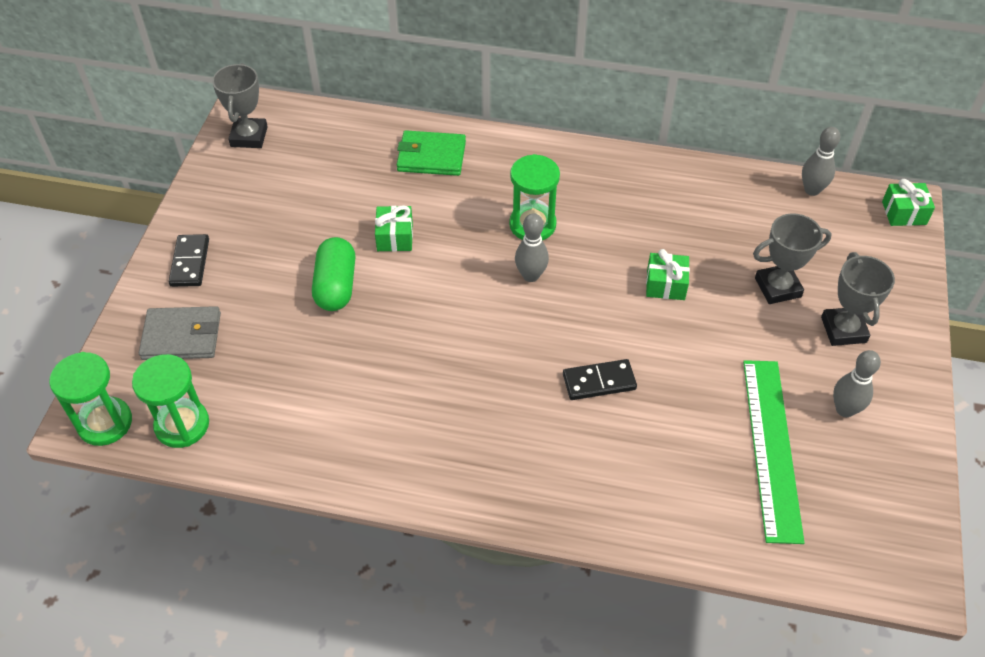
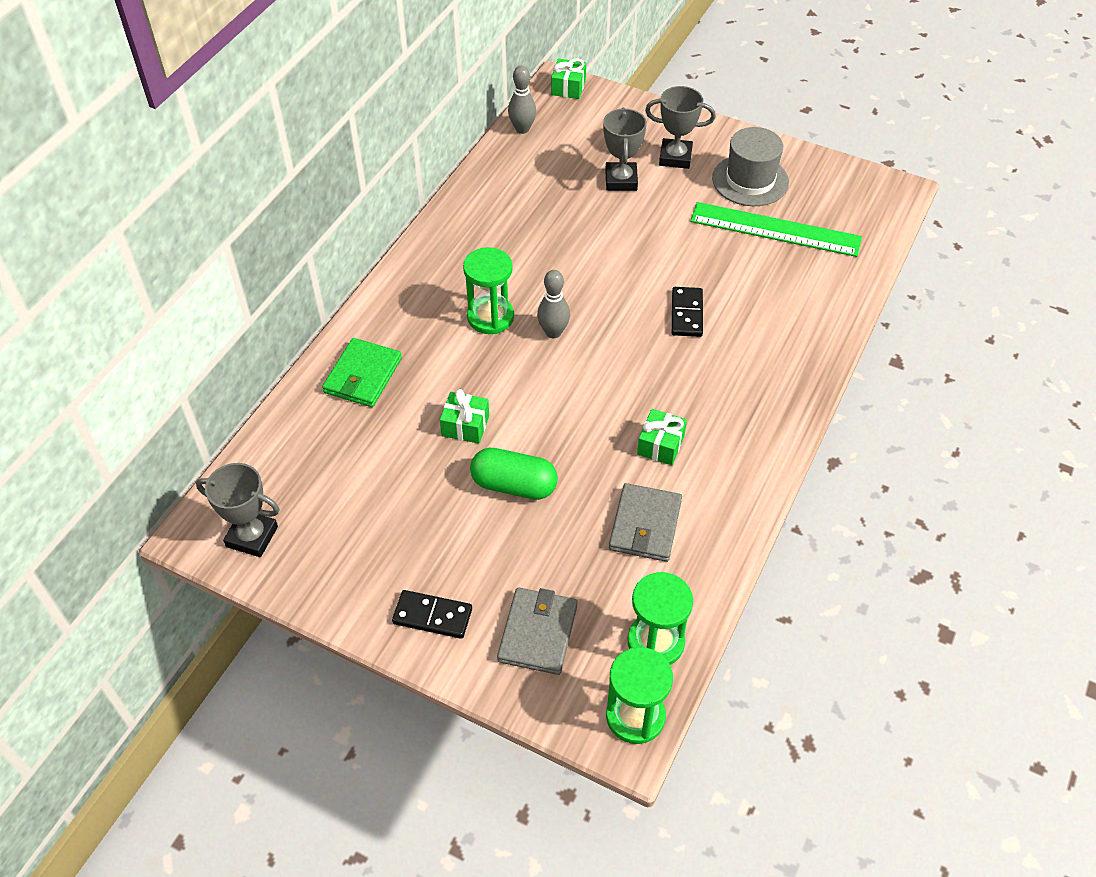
camera: 75 degrees left, 0 degrees up
(311, 393) = (645, 525): none -> grey wallet
(665, 285) = (595, 246): green gift -> green gift (660, 445)
(844, 409) = (750, 180): grey bowling pin -> grey hat

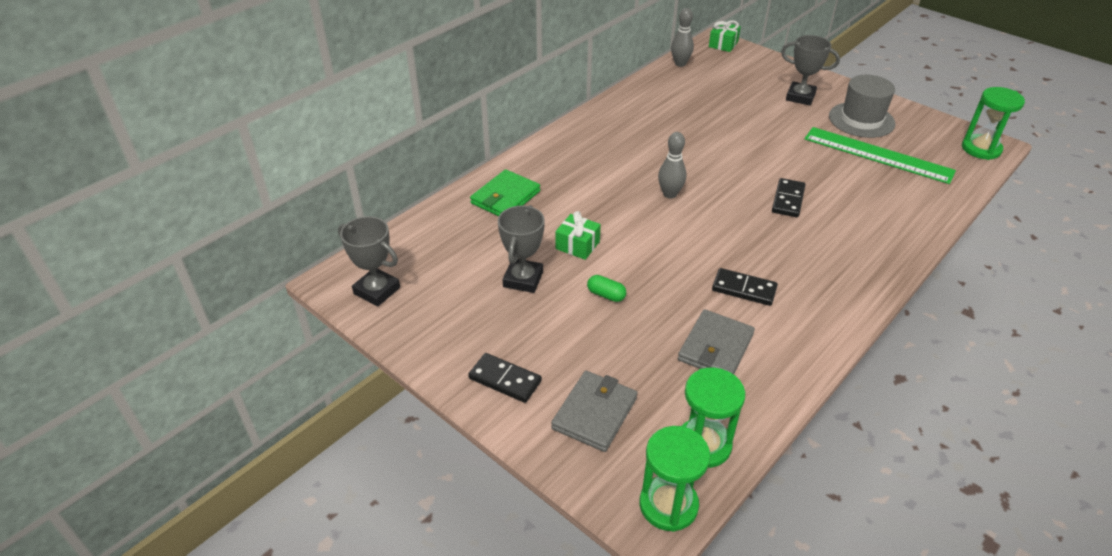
camera: 15 degrees right, 10 degrees down
(490, 317) = (620, 176): green hourglass -> green hourglass (981, 149)
(514, 485) = (606, 295): green capsule -> green capsule, size x0.53
(621, 180) = (751, 105): grey trophy -> grey trophy (523, 279)
(660, 445) = (744, 289): green gift -> black domino

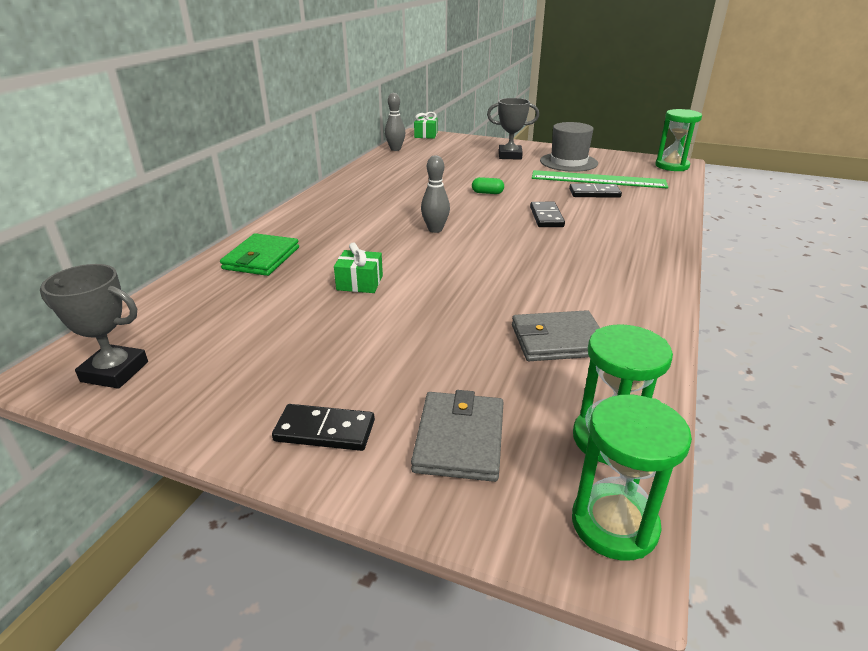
camera: 20 degrees left, 10 degrees down
(523, 279) = (309, 323): grey trophy -> none
(606, 295) = (412, 318): green capsule -> green capsule (487, 193)
(715, 347) = (558, 340): grey wallet -> grey wallet turned 75 degrees clockwise
(744, 289) = (552, 286): black domino -> black domino (594, 193)

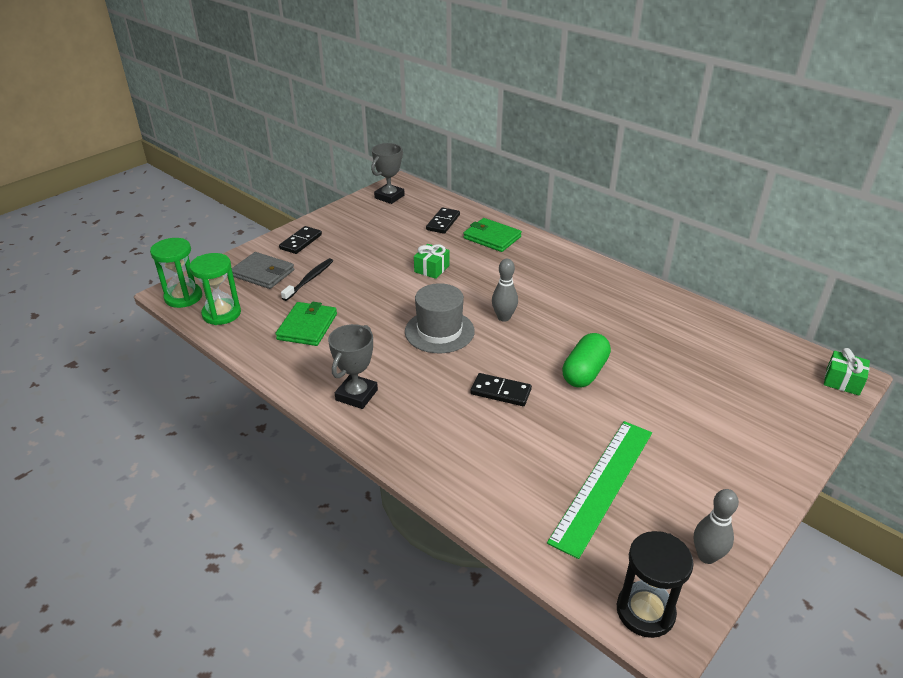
camera: 110 degrees right, 5 degrees up
(395, 149) = (767, 341): grey bowling pin -> grey bowling pin (706, 556)
(446, 376) = (309, 279): none -> black toothbrush
(487, 193) = (584, 372): green capsule -> green capsule, size x1.89
(510, 156) = (727, 435): grey trophy -> grey trophy (356, 395)
(558, 340) = (307, 326): grey wallet -> green wallet
(568, 162) = (687, 486): grey hat -> grey hat (439, 331)
(594, 193) = (554, 458): black domino -> black domino (443, 222)
(672, 166) = (645, 611): green hourglass -> black hourglass

